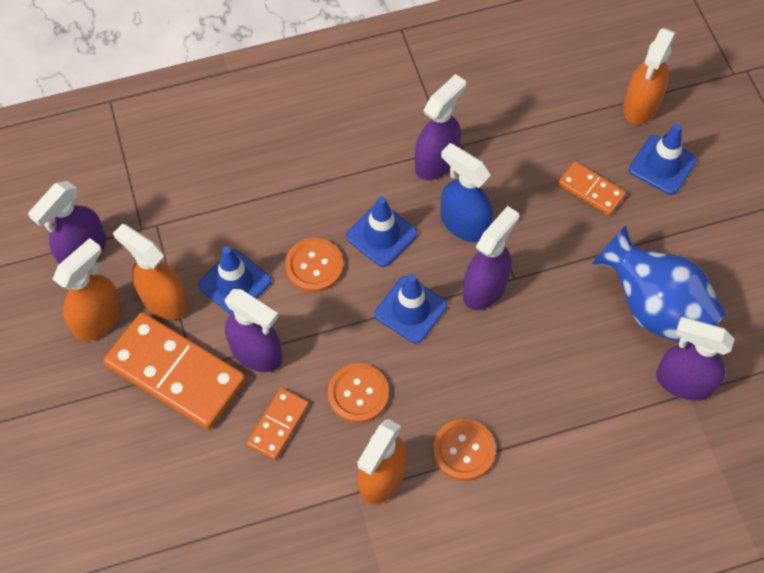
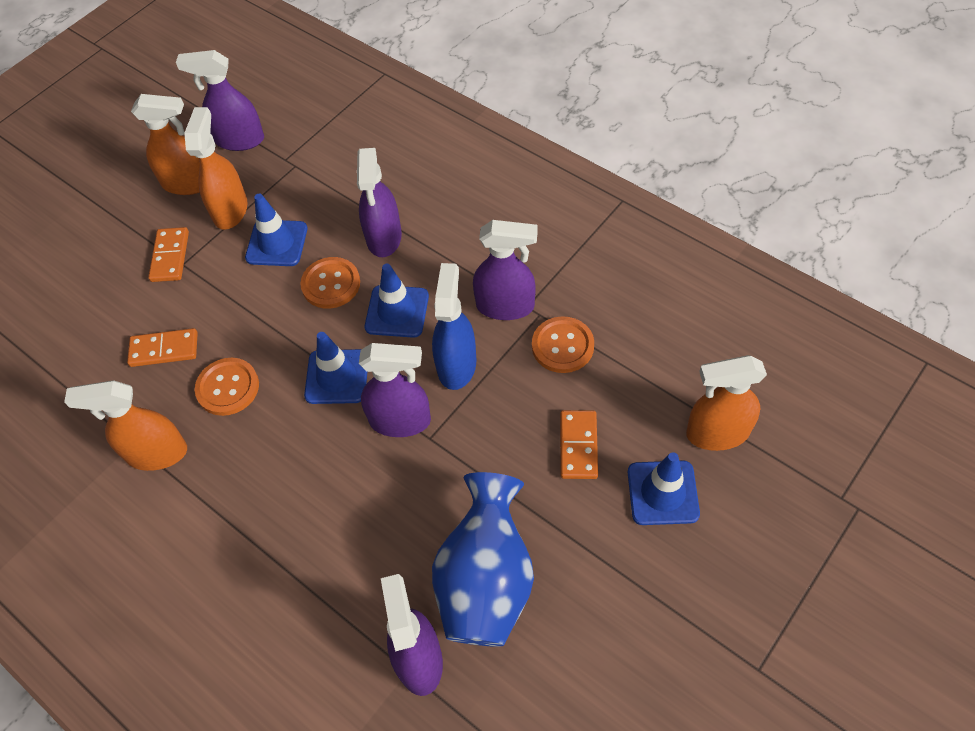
camera: 60 degrees right, 5 degrees down
(175, 373) = (170, 256): orange domino -> orange domino, size x0.51
(256, 353) = (222, 295): purple spray bottle -> purple spray bottle (384, 238)
(464, 450) = (220, 501): orange button -> orange button (562, 346)

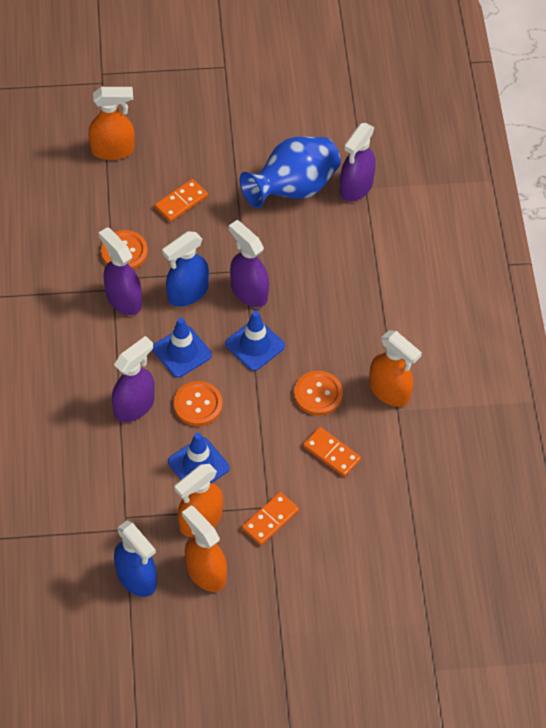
camera: 140 degrees left, 0 degrees up
(239, 140) = (136, 578): purple spray bottle -> blue spray bottle
(662, 493) = (172, 151): blue traffic cone -> none
(717, 433) = (113, 150): orange spray bottle -> orange spray bottle turned 45 degrees counterclockwise

